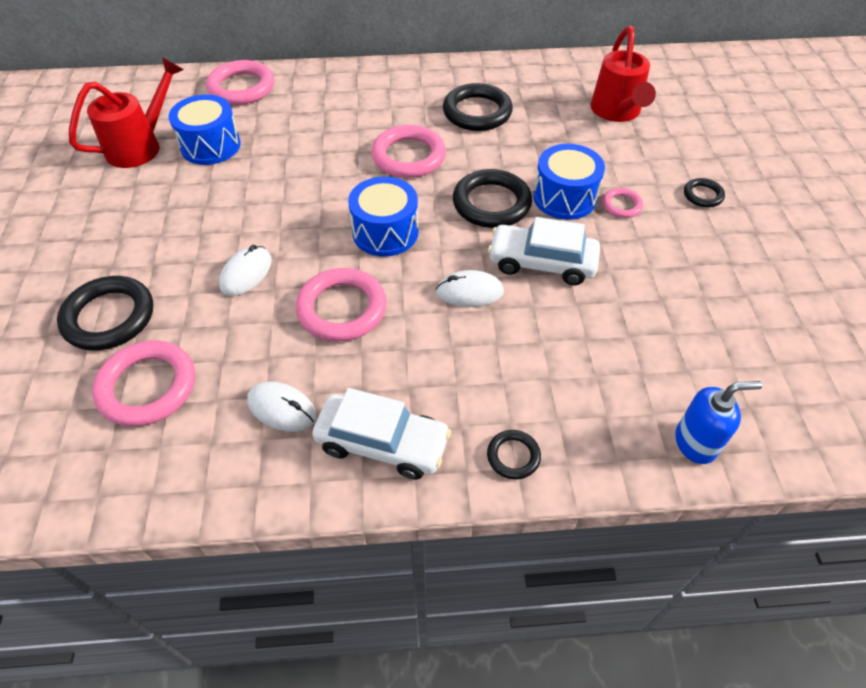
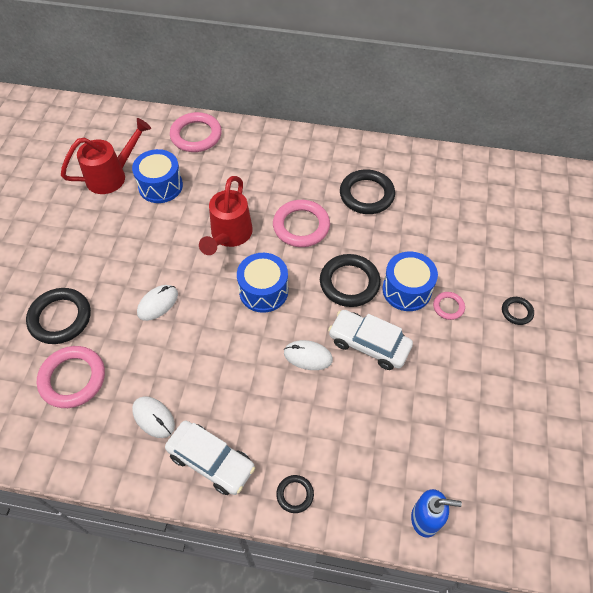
camera: 15 degrees right, 5 degrees up
(342, 309) = (214, 349): pink ring -> none
(617, 112) = (478, 217): red watering can -> red watering can (229, 236)

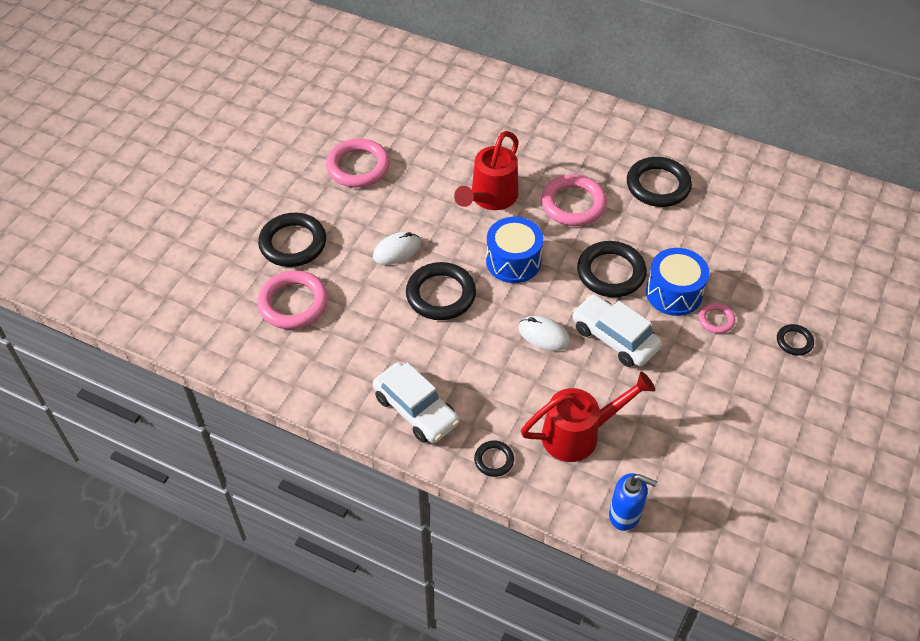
camera: 15 degrees right, 5 degrees down
(112, 176) = (378, 112): red watering can -> red watering can (579, 434)
(153, 418) = (367, 357): white mouse -> none
(160, 186) = (428, 132): blue drum -> none
(196, 135) = (480, 86): pink ring -> pink ring (358, 167)
(207, 338) = (441, 294): none -> black ring

